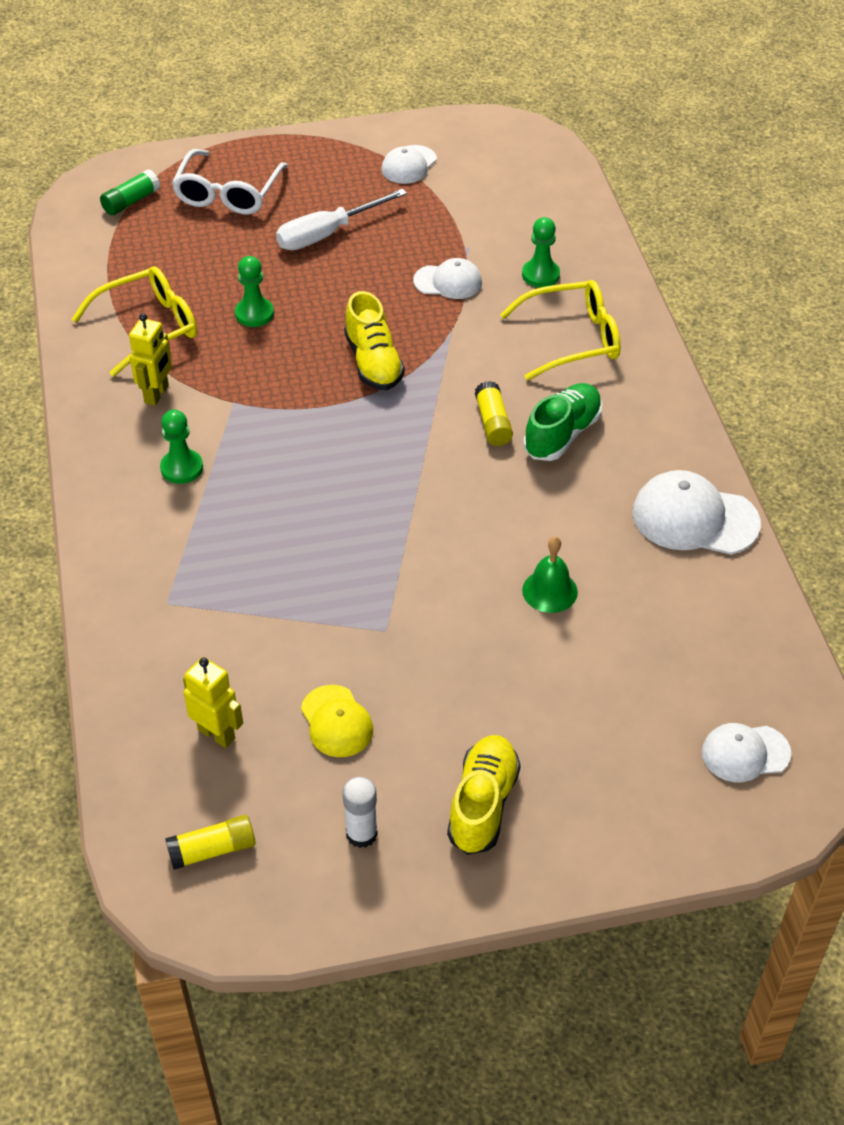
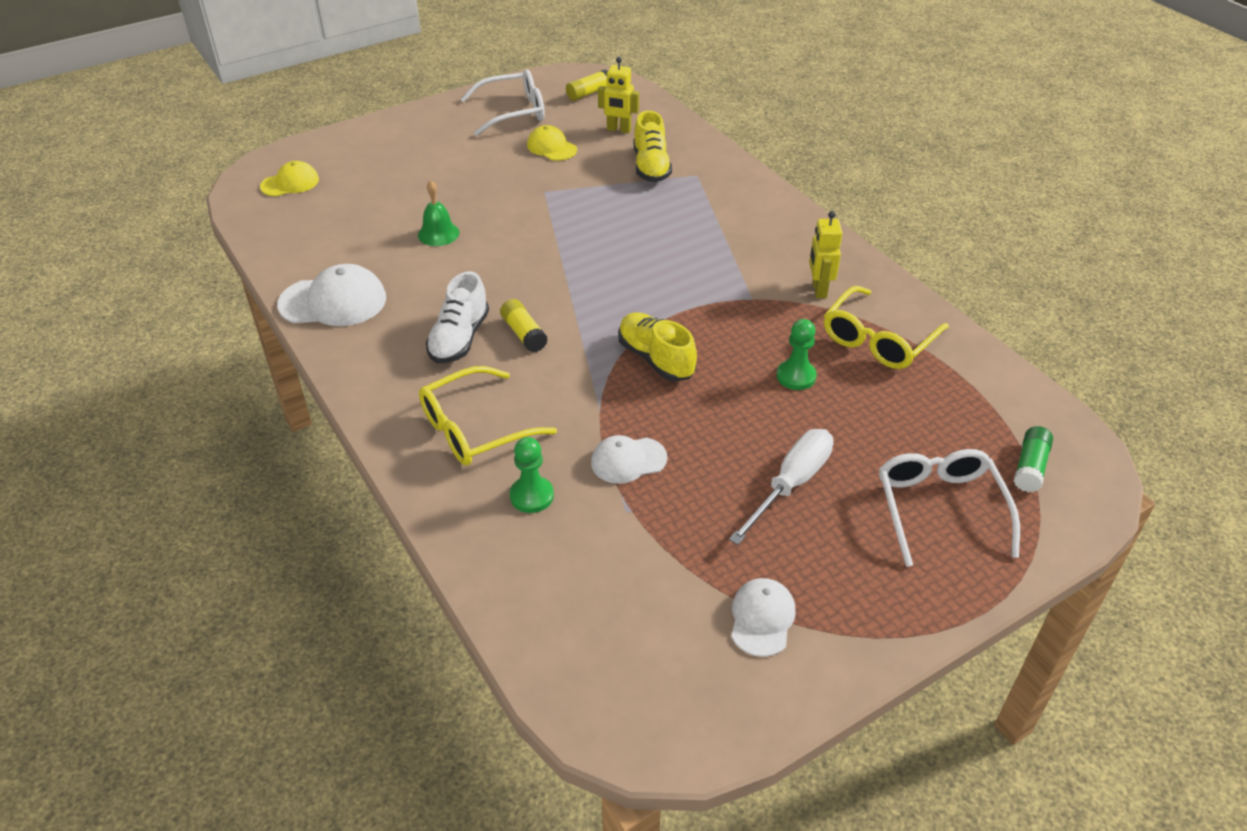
camera: 160 degrees right, 5 degrees down
(182, 468) = (753, 246): green pawn -> none
(361, 834) = (512, 112): white glue stick -> white glasses
(483, 804) = (449, 134): yellow shoe -> yellow shoe (651, 167)
(562, 434) = (459, 338): green shoe -> white shoe
(745, 753) = (290, 183): white cap -> yellow cap

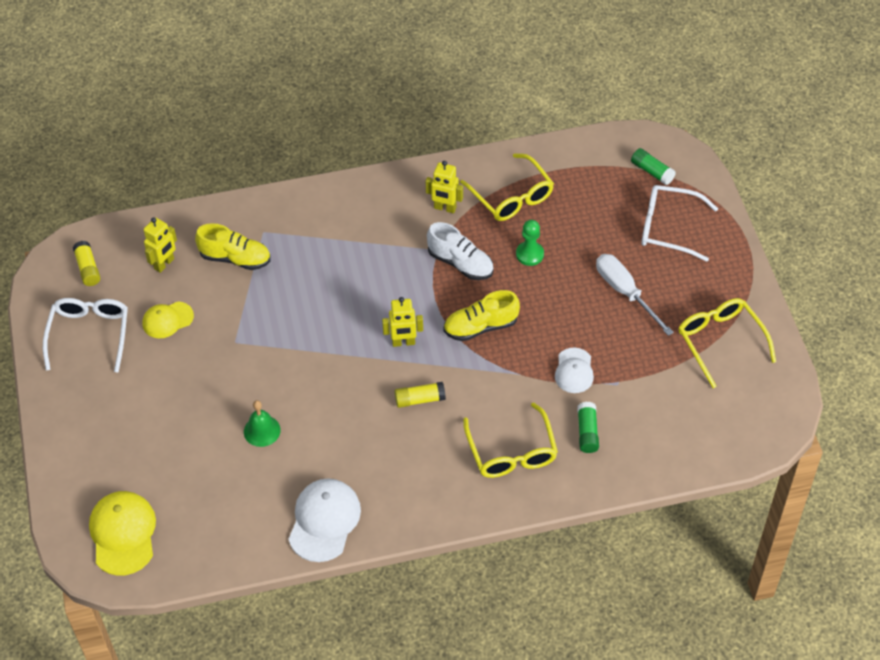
camera: 70 degrees left, 10 degrees up
(290, 183) = (123, 534): yellow cap -> yellow cap, size x1.61
(459, 338) = (408, 442): white shoe -> white shoe (460, 263)
(531, 496) = (587, 432): green pawn -> green glue stick
(600, 303) = (403, 342): none -> yellow robot
(762, 618) = (721, 342): white cap -> yellow glasses

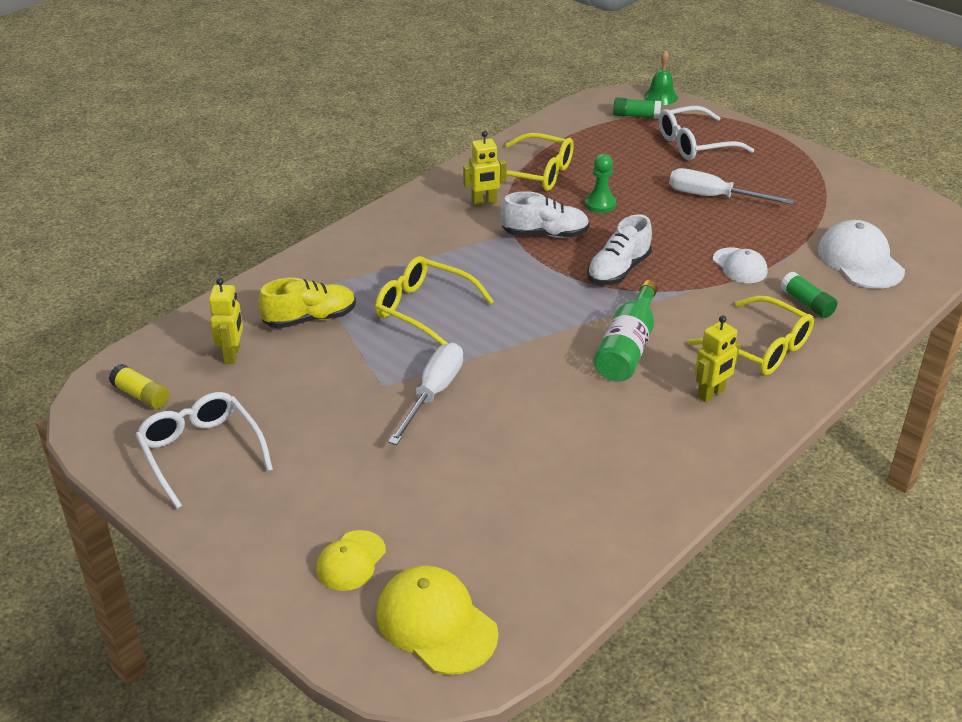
camera: 35 degrees left, 15 degrees down
(167, 320) = (285, 400): yellow cap -> yellow cap (351, 561)
(260, 366) = (433, 393): none -> white screwdriver
(262, 430) = (495, 446): green bell -> green bell (660, 96)
(324, 521) = (650, 492): white cap -> white cap (860, 260)
(403, 342) = (559, 312): yellow robot -> yellow robot (711, 394)
(419, 399) = (627, 347): yellow glue stick -> green bottle
(480, 327) = (618, 270): yellow shoe -> white shoe
(721, 342) = (831, 197): yellow glasses -> yellow glasses (425, 309)

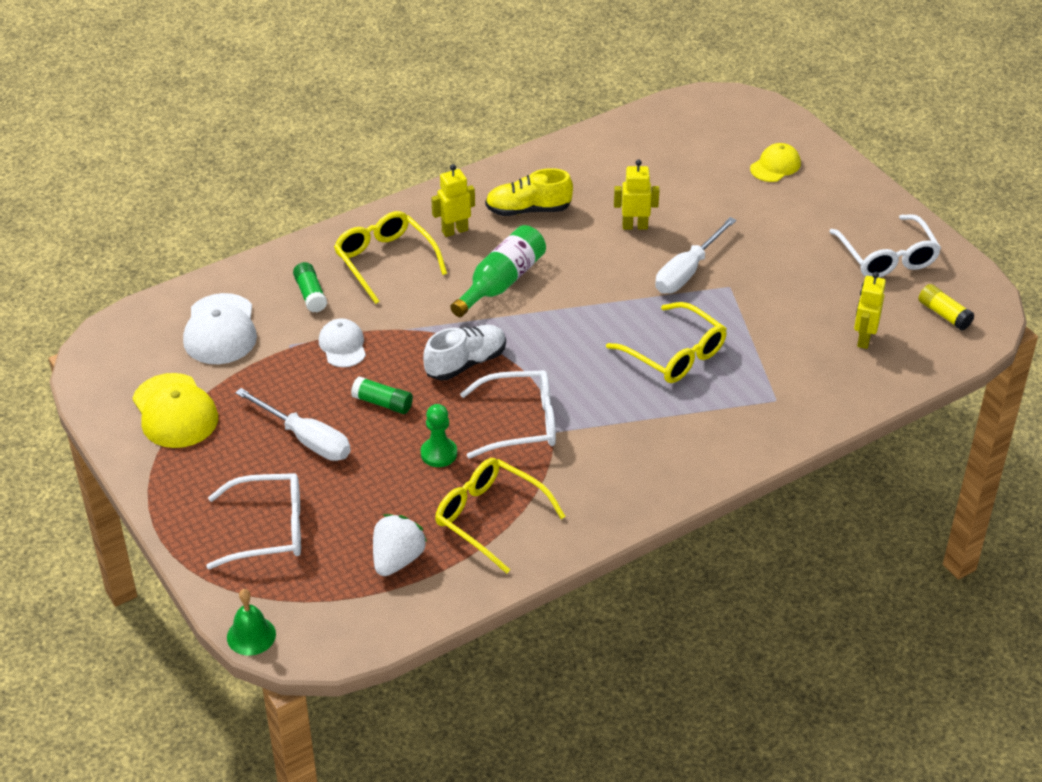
camera: 165 degrees left, 5 degrees up
(310, 319) = (788, 364): yellow shoe -> yellow shoe (528, 210)
(436, 623) = (724, 124): yellow cap -> yellow cap (175, 411)
(484, 203) = (569, 482): yellow robot -> yellow robot (635, 226)
(545, 234) = (519, 423): white shoe -> white glasses
(590, 142) = (397, 560): none -> white strawberry
(636, 116) = (309, 601): green glue stick -> green glue stick (382, 403)

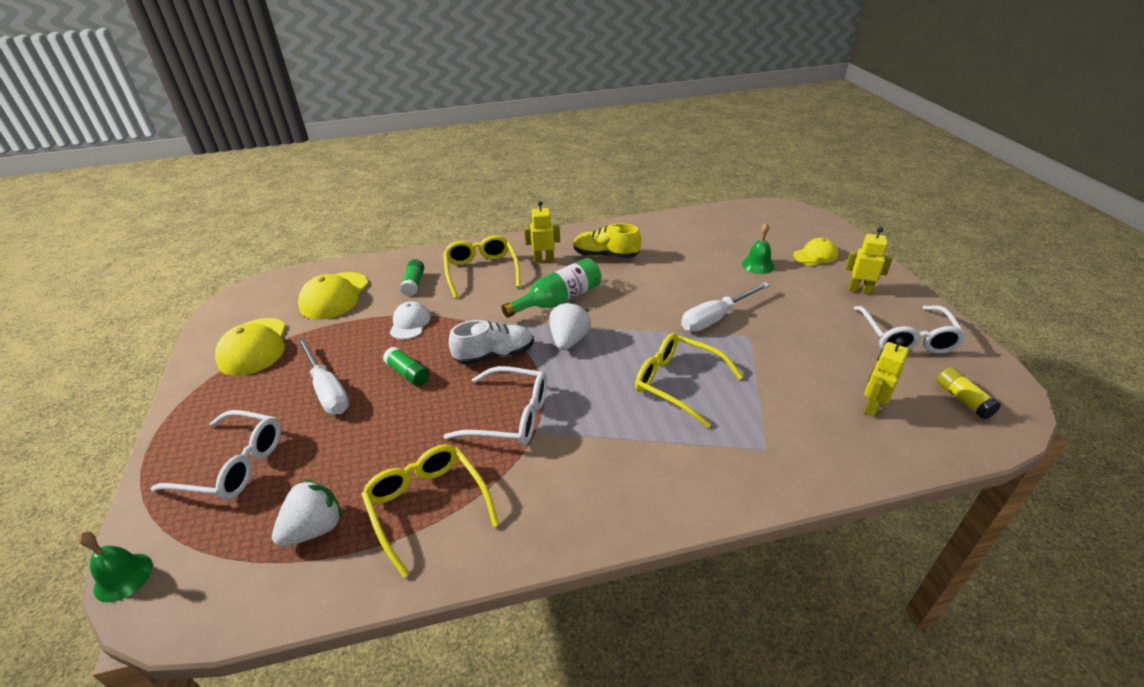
camera: 20 degrees right, 5 degrees down
(220, 330) = (334, 296): white cap -> yellow cap
(439, 453) = (423, 428): green pawn -> none
(539, 330) = (569, 340): none -> white strawberry
(635, 226) = (684, 278): yellow robot -> yellow robot (859, 290)
(674, 354) = (678, 383): yellow glasses -> yellow glasses turned 150 degrees clockwise
(713, 191) = (758, 265): none -> green bell

